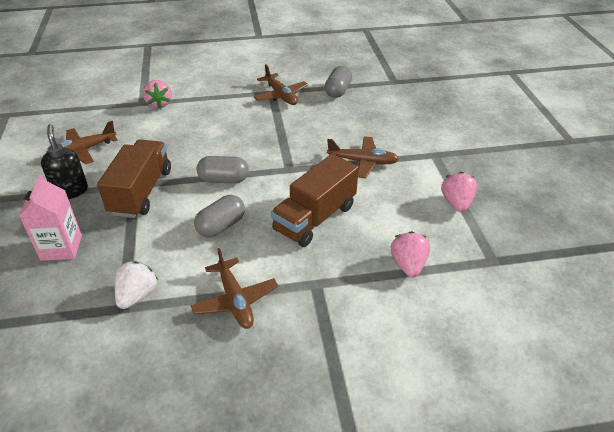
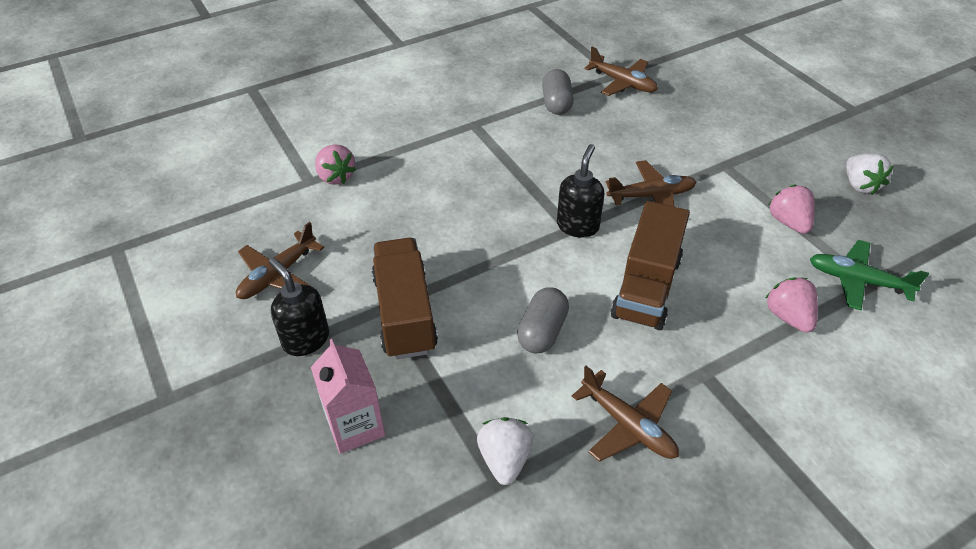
camera: 20 degrees left, 5 degrees up
(224, 180) = (500, 266): grey capsule -> none
(281, 95) = (489, 126): brown plane -> brown plane (623, 83)
(295, 168) = (578, 226): none -> black soap dispenser
(483, 256) = (857, 281): none -> green plane
(535, 192) = (860, 185): none -> white strawberry

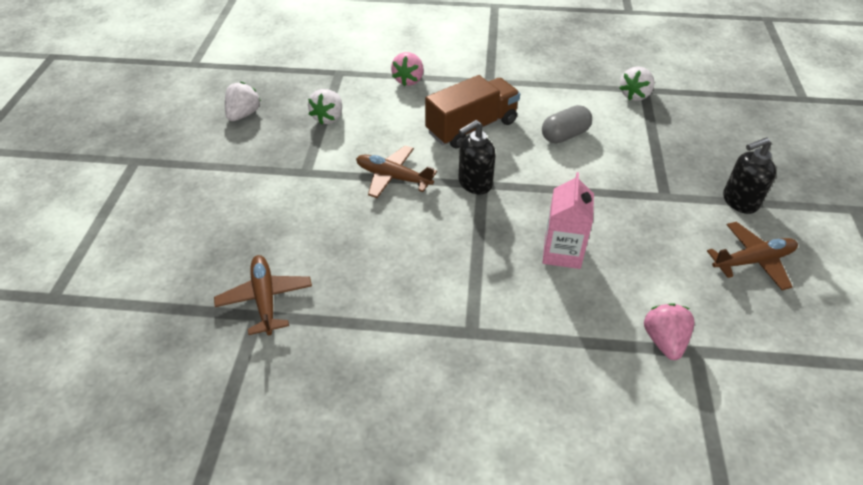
camera: 145 degrees left, 0 degrees up
(306, 339) = (739, 201): black soap dispenser -> black soap dispenser turned 75 degrees clockwise
(355, 426) = (718, 141): pink carton -> pink carton (562, 252)
(405, 313) = (654, 185): brown truck -> none
(556, 103) = (361, 310): grey capsule -> none
(628, 426) = (555, 80): brown plane -> none
(788, 222) = (328, 118): pink strawberry -> white strawberry
(857, 281) = (343, 76): green plane -> none

